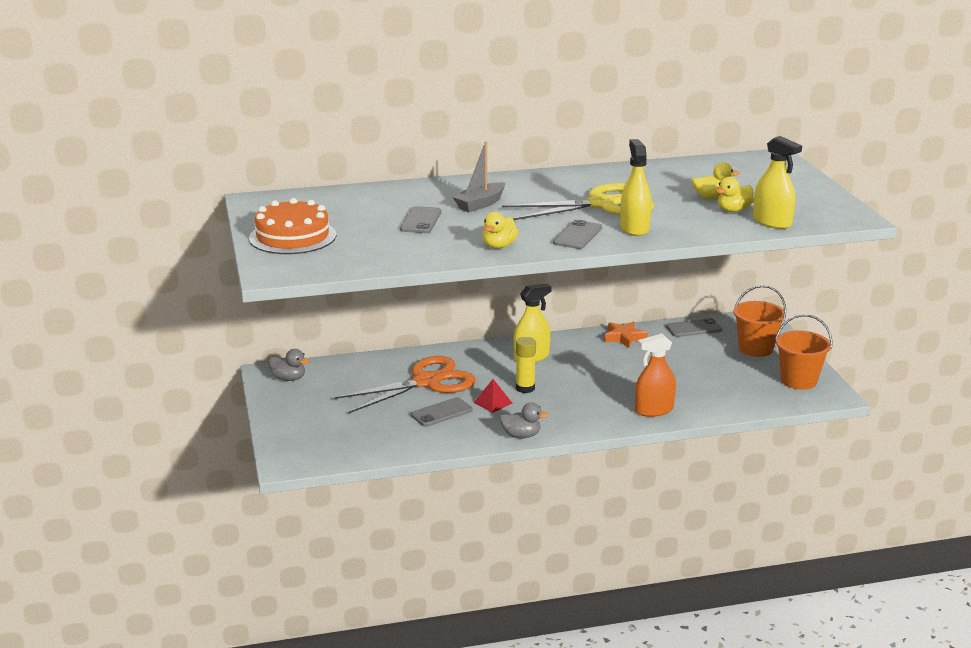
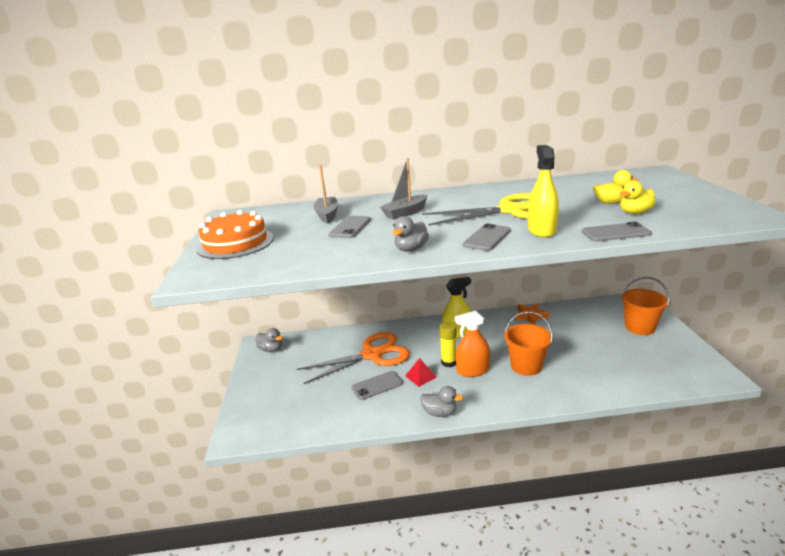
camera: 10 degrees right, 0 degrees up
(385, 204) = (327, 215): none -> grey boat
(499, 246) = (411, 249): yellow duck -> grey duck
(654, 410) = (558, 388): orange spray bottle -> orange spray bottle (472, 370)
(693, 328) = (585, 309): grey phone -> grey phone (615, 233)
(772, 222) = (677, 222): yellow spray bottle -> none
(798, 381) = (685, 359): orange bucket -> orange bucket (526, 366)

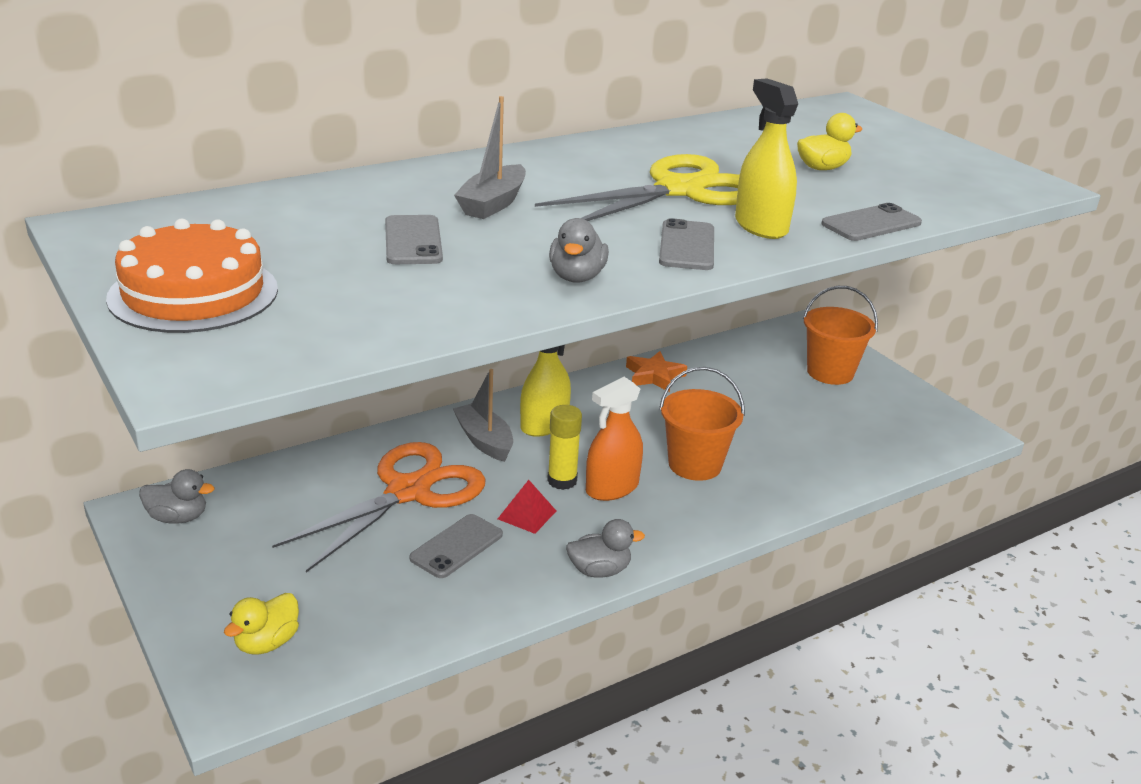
camera: 30 degrees left, 5 degrees up
(327, 215) = (334, 216): grey boat -> grey boat (484, 441)
(635, 212) = (870, 185): yellow duck -> yellow duck (267, 643)

